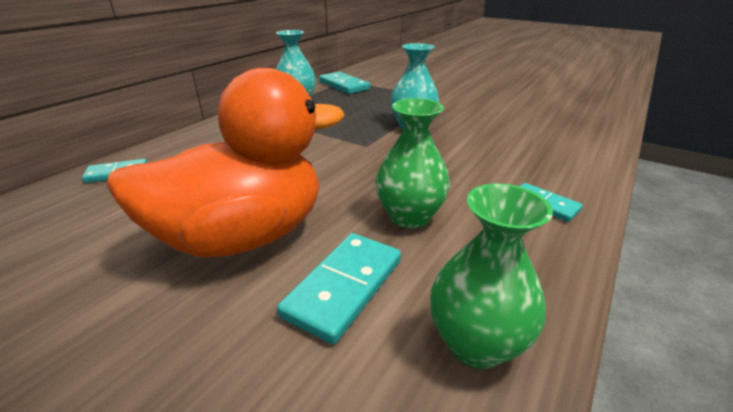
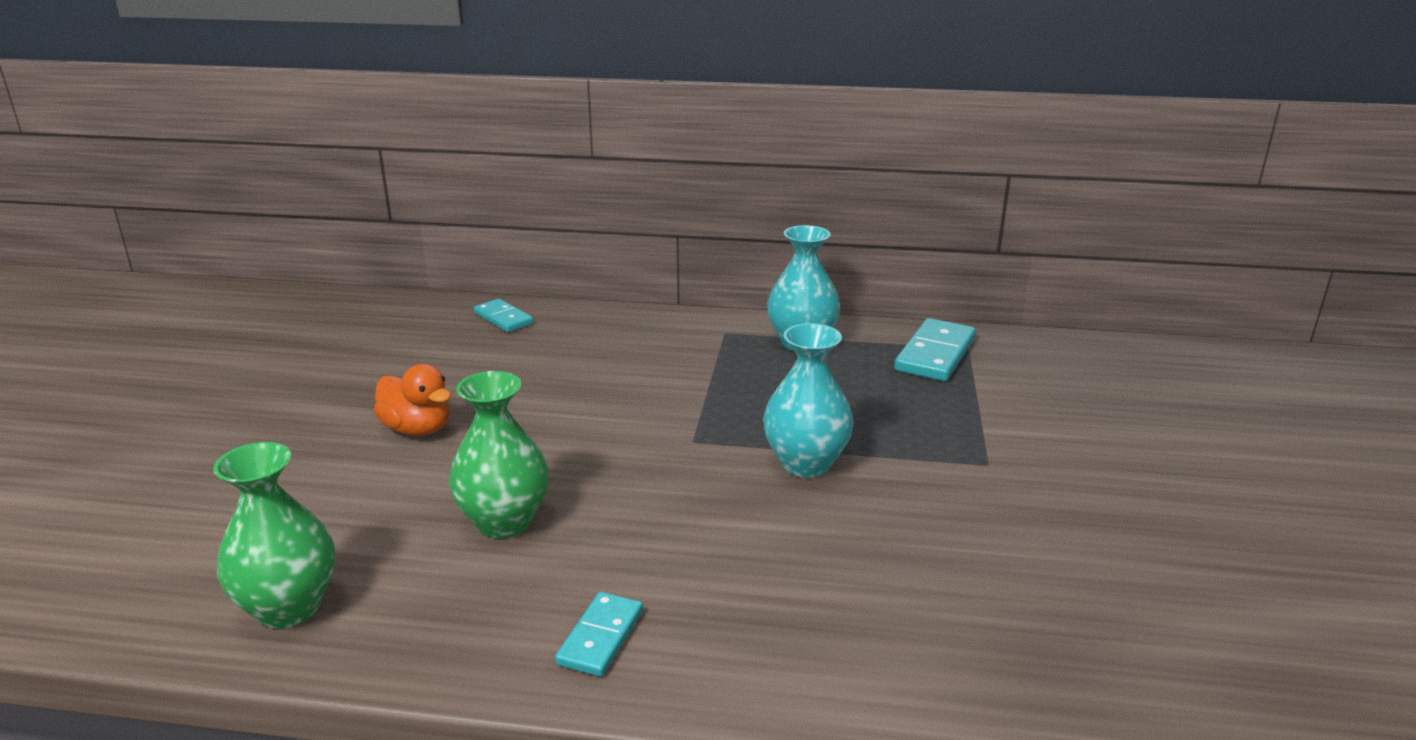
camera: 65 degrees right, 5 degrees down
(244, 236) = (417, 429): orange duck -> orange duck, size x0.44
(344, 287) = (353, 510): turquoise domino -> none

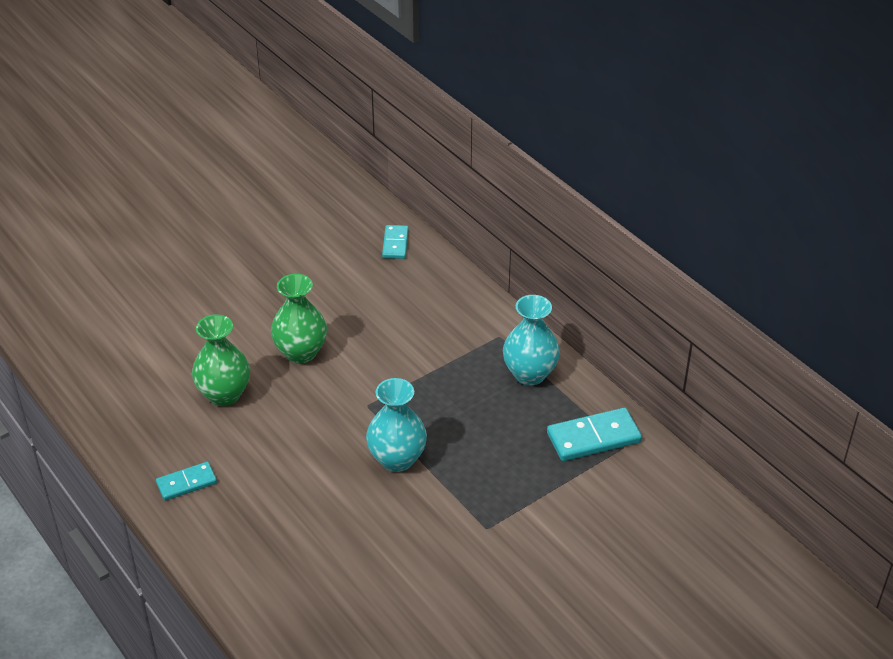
camera: 45 degrees right, 15 degrees up
(289, 608) = (102, 381): green vase -> green vase (301, 352)
(417, 429) = (256, 307): orange duck -> none

